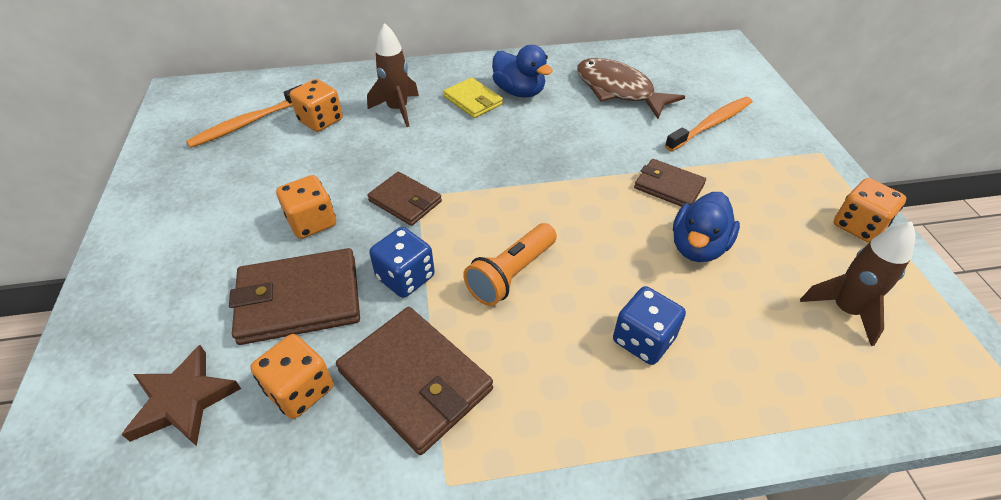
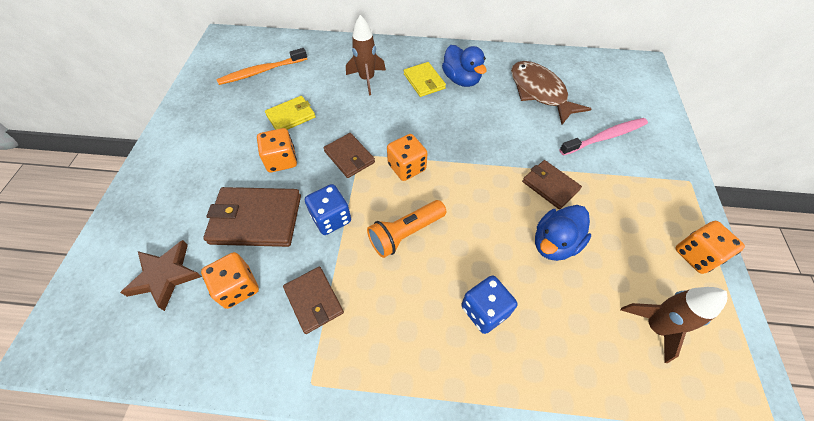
camera: 15 degrees right, 10 degrees up
(308, 168) = (291, 116): none -> yellow wallet
(321, 120) = (311, 78): orange dice -> orange dice (407, 167)
(415, 380) = (314, 300): brown wallet -> brown wallet, size x0.60
(711, 124) = (604, 137): orange toothbrush -> pink toothbrush

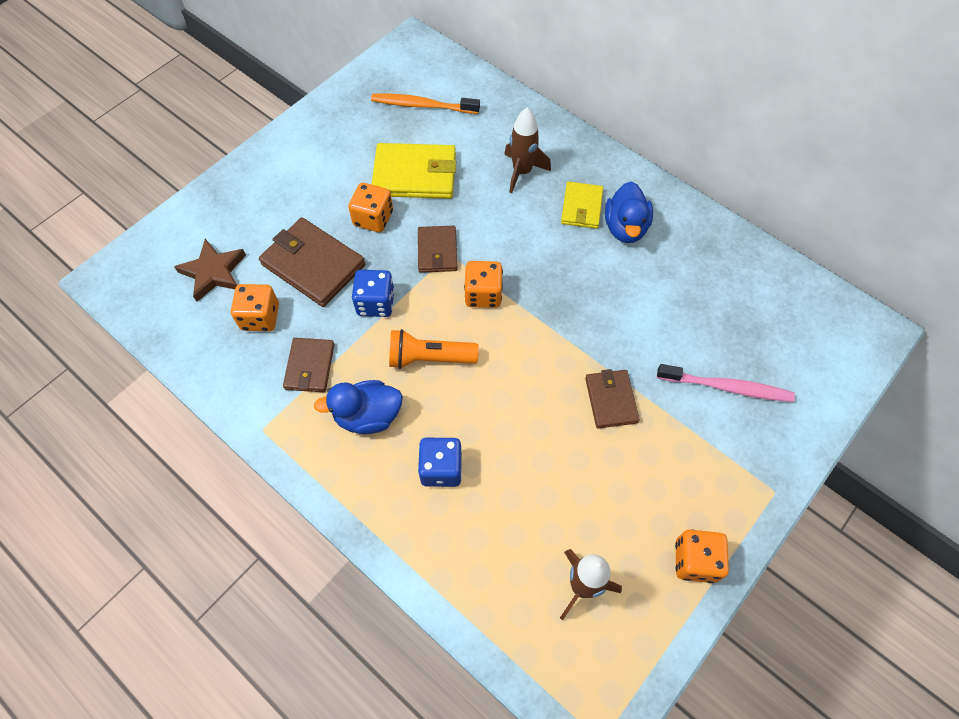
camera: 35 degrees right, 5 degrees up
(291, 116) = (415, 174): yellow wallet -> yellow wallet, size x1.65
(539, 92) = (702, 293): brown fish -> none
(554, 243) = (560, 456): blue duck -> blue duck (368, 416)

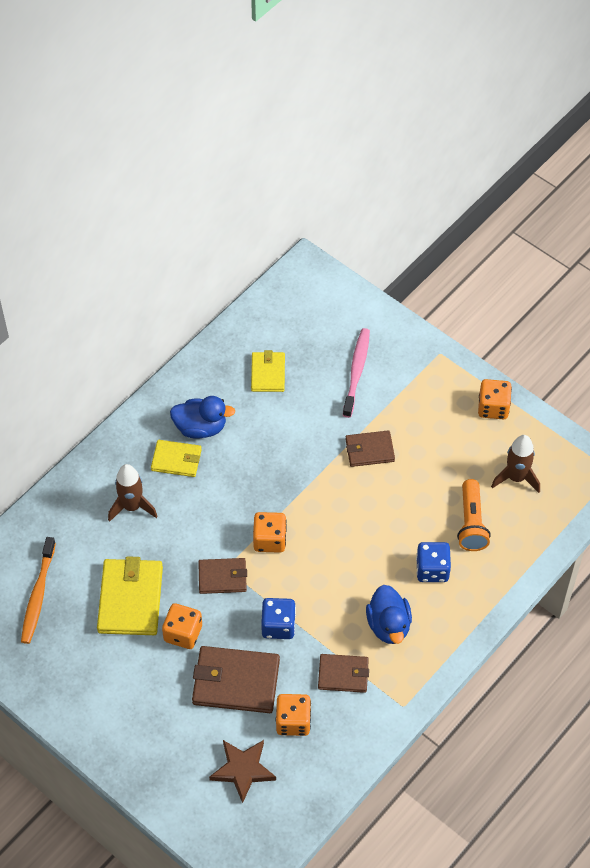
camera: 90 degrees left, 5 degrees down
(313, 265) = (236, 682): brown wallet -> brown wallet turned 60 degrees clockwise
(429, 358) = (333, 581): orange flashlight -> orange flashlight (471, 523)
(708, 291) = (268, 373): none -> yellow wallet

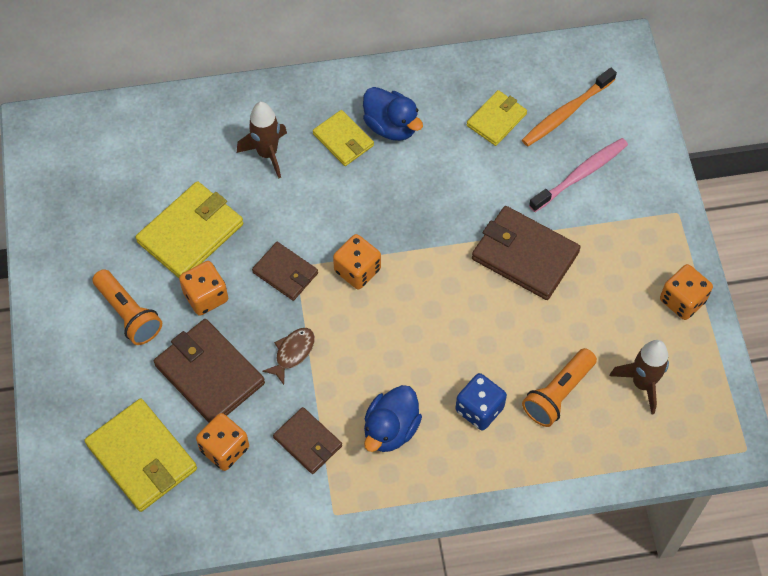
camera: 40 degrees right, 5 degrees up
(38, 595) = (120, 172): orange toothbrush -> orange toothbrush (566, 112)
(140, 685) = (128, 314): none -> orange flashlight
(243, 770) = (142, 457): brown star -> yellow wallet
(278, 626) = (292, 353): blue dice -> brown fish
(369, 450) = (524, 255): brown wallet -> brown wallet, size x1.65

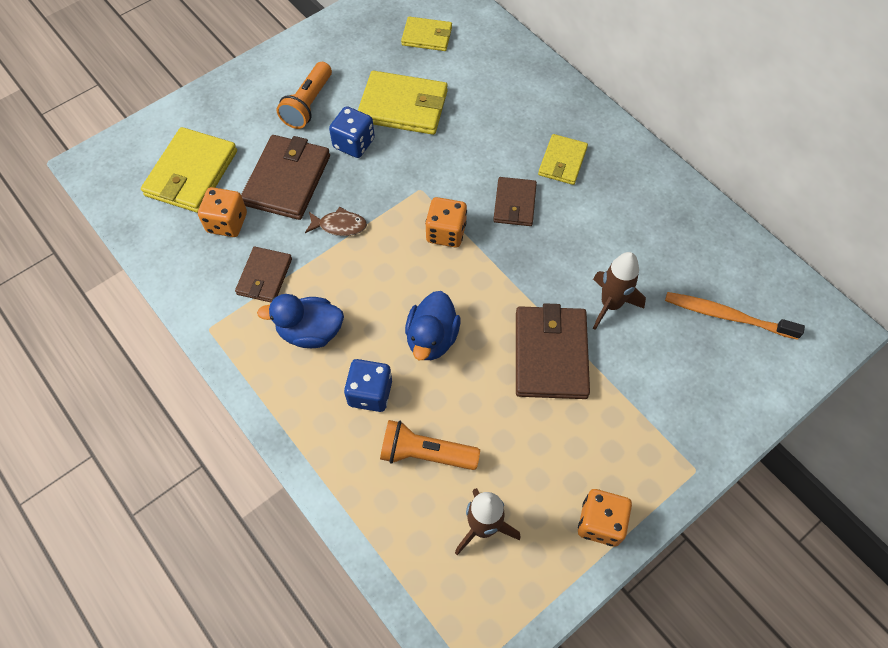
camera: 60 degrees right, 0 degrees up
(206, 296) = (354, 143): orange dice -> blue dice
(267, 153) = (510, 118): brown rocket -> brown rocket (610, 304)
(285, 273) = (410, 184): brown wallet -> brown wallet (514, 204)
(391, 126) = (602, 188): blue duck -> blue duck (432, 338)
(496, 119) = (673, 263): yellow wallet -> yellow wallet (427, 36)
(580, 175) = (670, 360): pink toothbrush -> none

